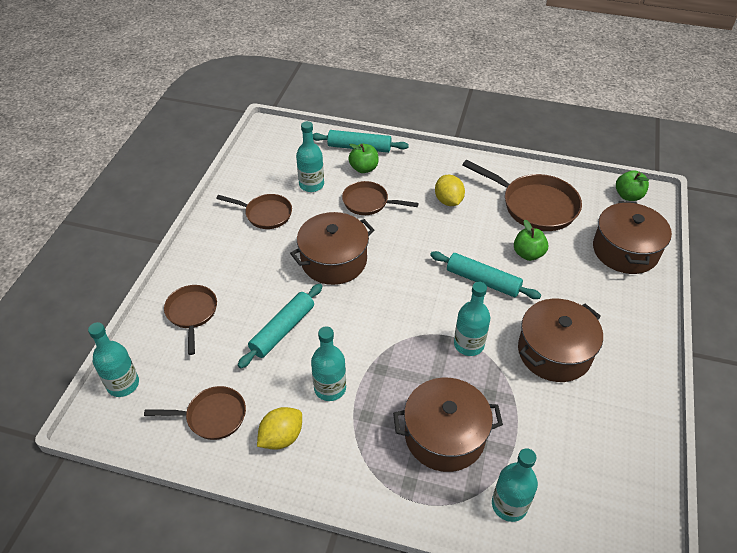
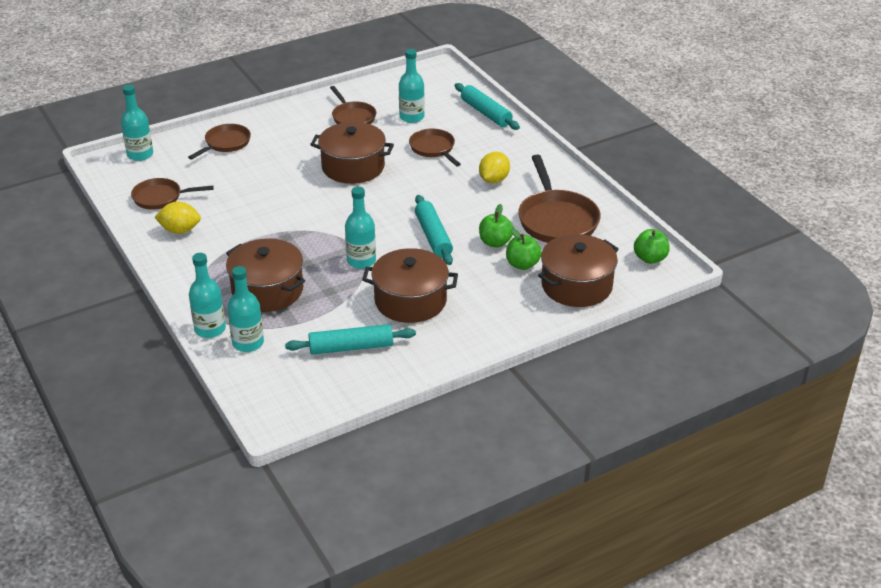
camera: 45 degrees right, 10 degrees down
(212, 416) = (161, 198): brown pan -> brown pan turned 135 degrees clockwise
(282, 330) = (262, 183): turquoise rolling pin -> turquoise rolling pin (351, 347)
(330, 388) = (242, 226): turquoise bottle -> turquoise bottle (210, 329)
(364, 168) = (466, 127): green apple -> green apple (522, 264)

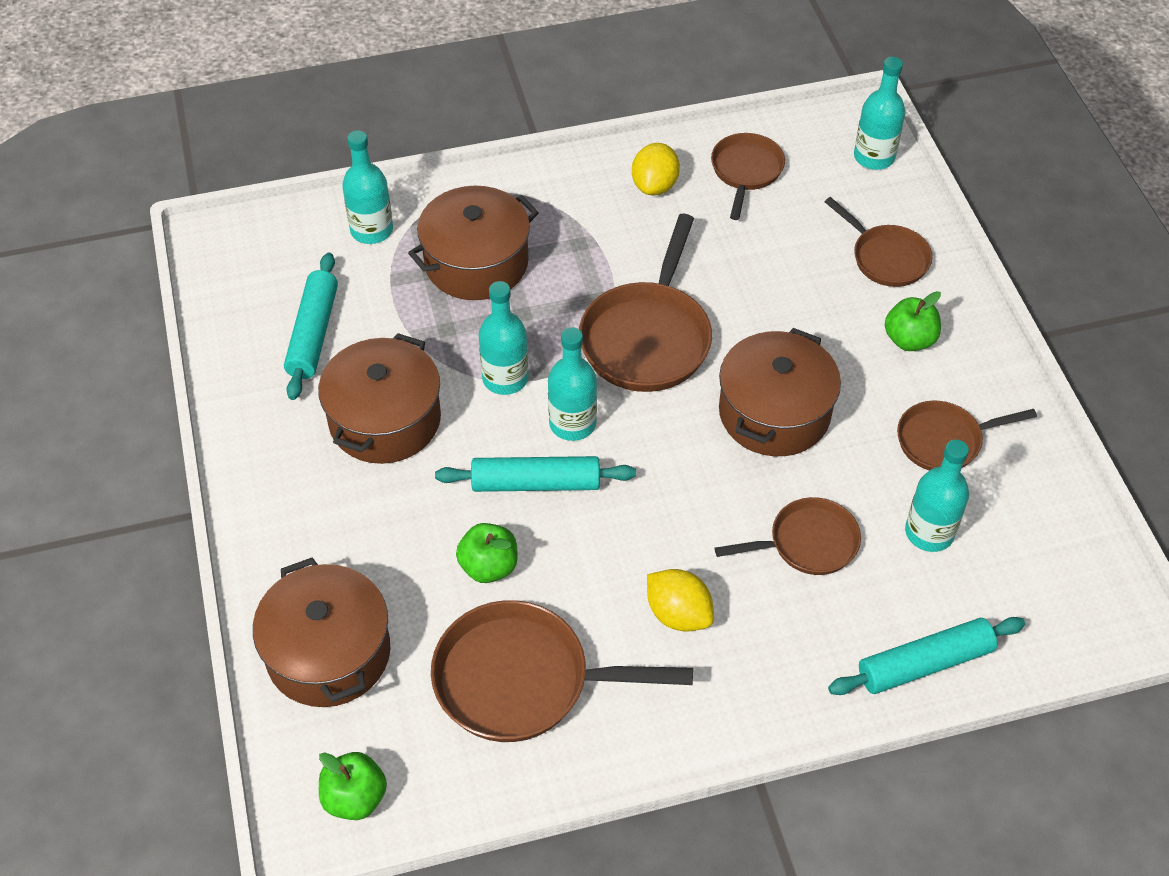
camera: 105 degrees right, 15 degrees up
(210, 329) = (417, 197): turquoise bottle -> turquoise bottle (572, 423)
(312, 215) = (647, 338): none -> brown pan
(522, 264) = (415, 590): green apple -> green apple (909, 340)

